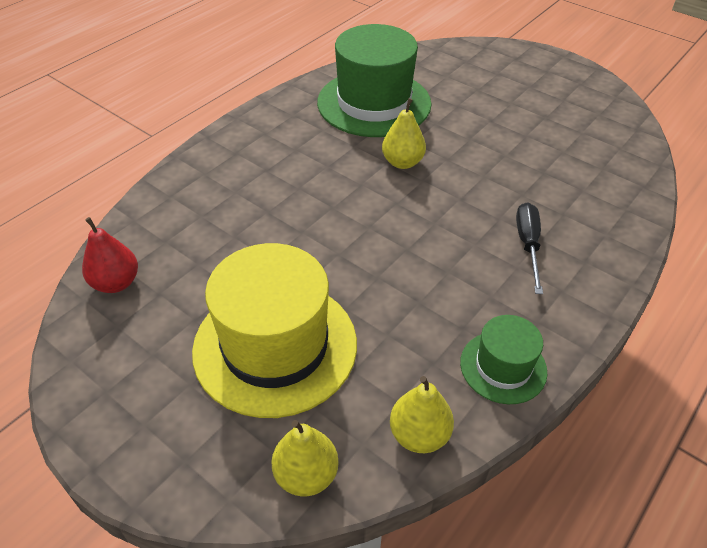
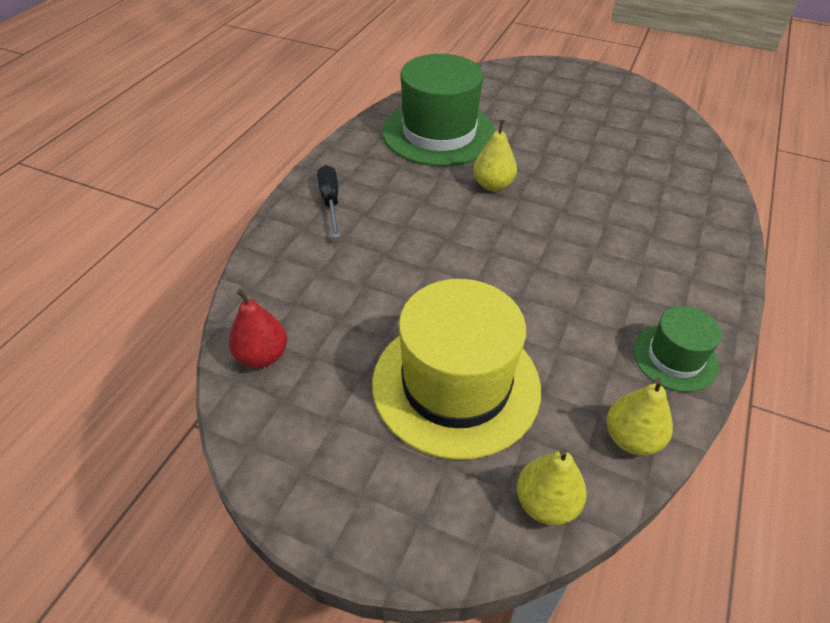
camera: 15 degrees left, 0 degrees up
(528, 245) = (642, 241): black screwdriver -> black screwdriver (330, 201)

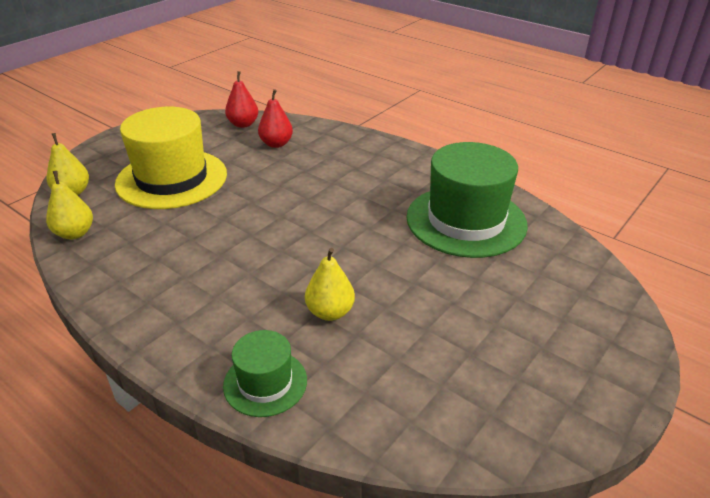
camera: 105 degrees right, 10 degrees down
(321, 298) = (276, 144): none -> red pear
(330, 201) = (376, 156): black screwdriver -> none
(493, 185) = (368, 235): yellow pear -> yellow pear (330, 312)
(675, 358) = (110, 276): green hat -> green hat (265, 383)

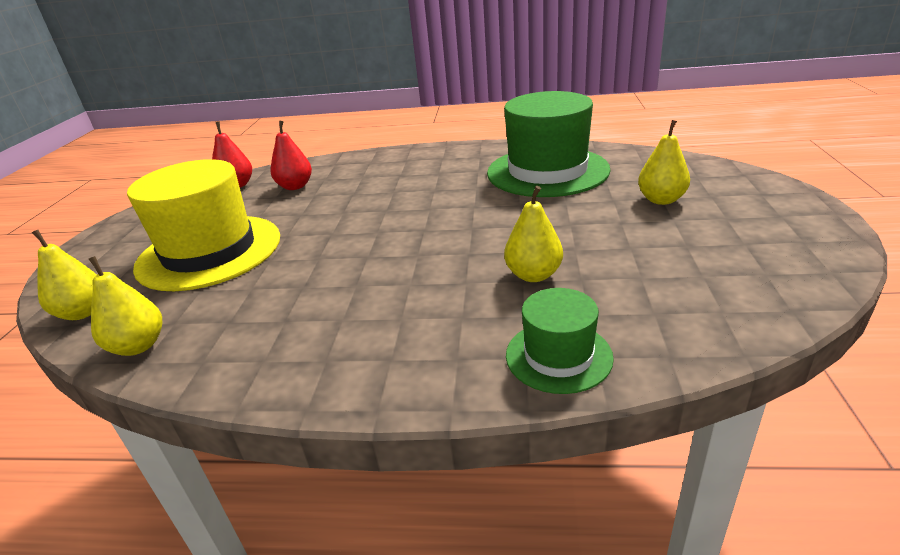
camera: 30 degrees left, 5 degrees down
(515, 299) = (661, 200): none -> yellow pear

